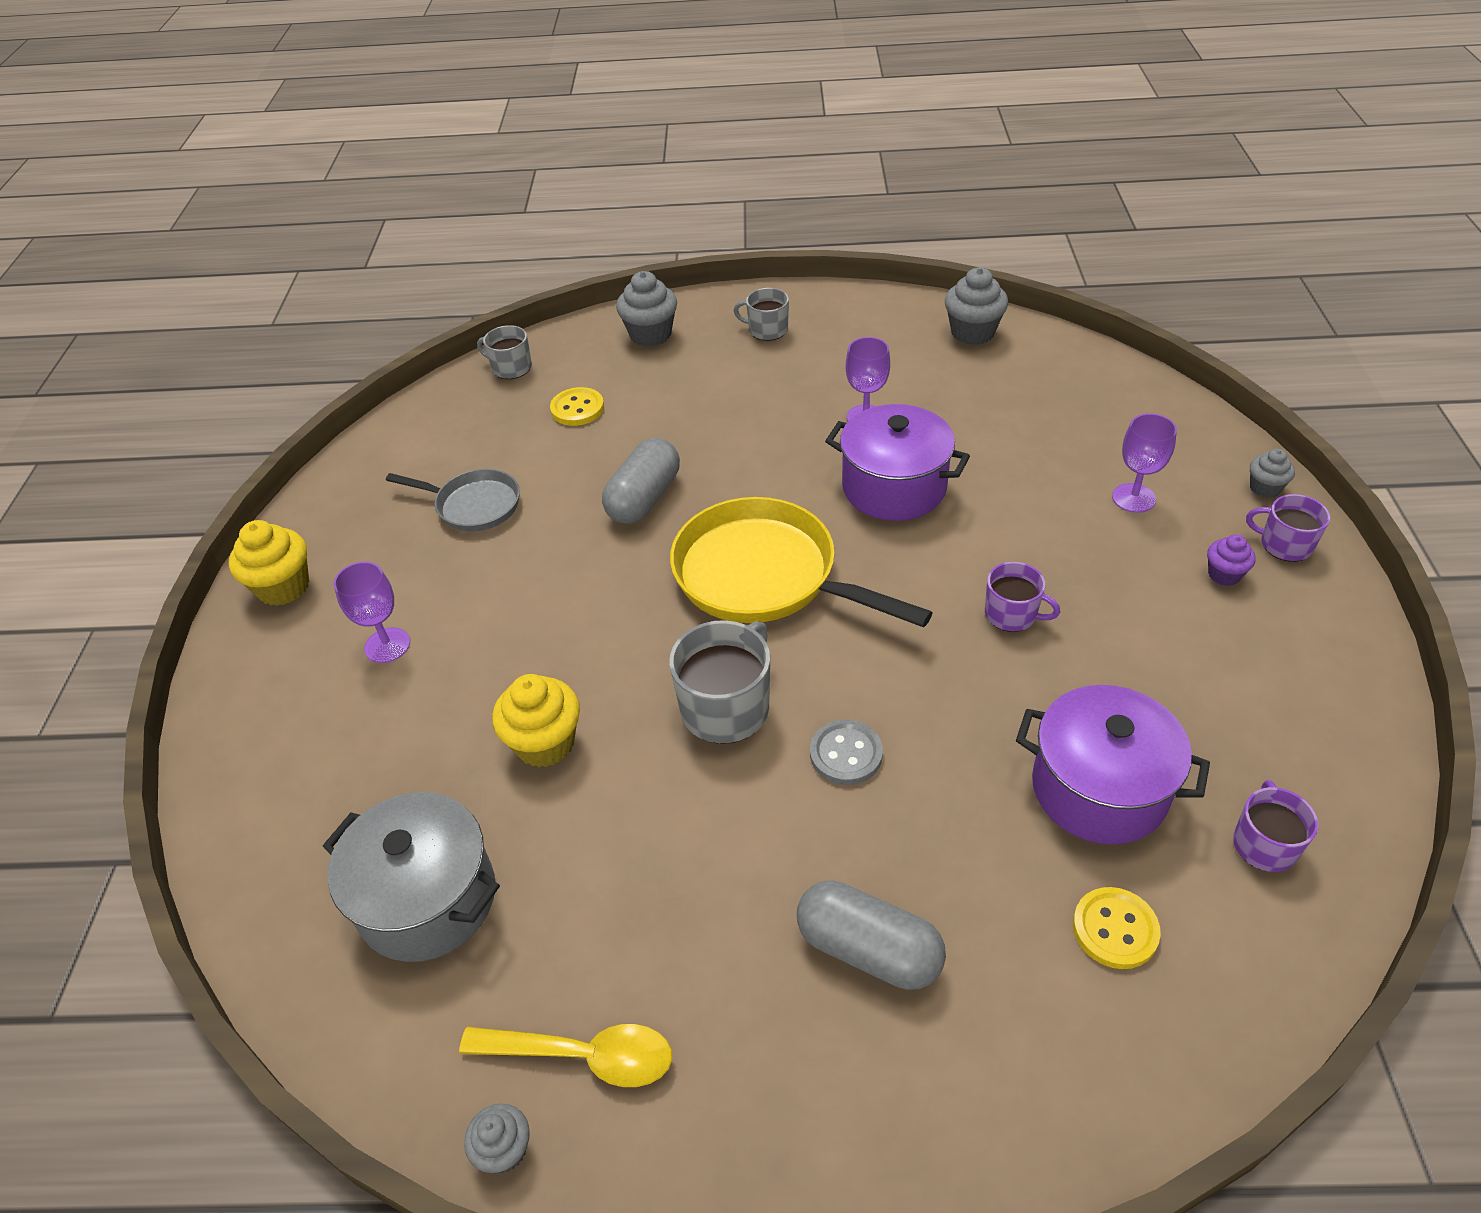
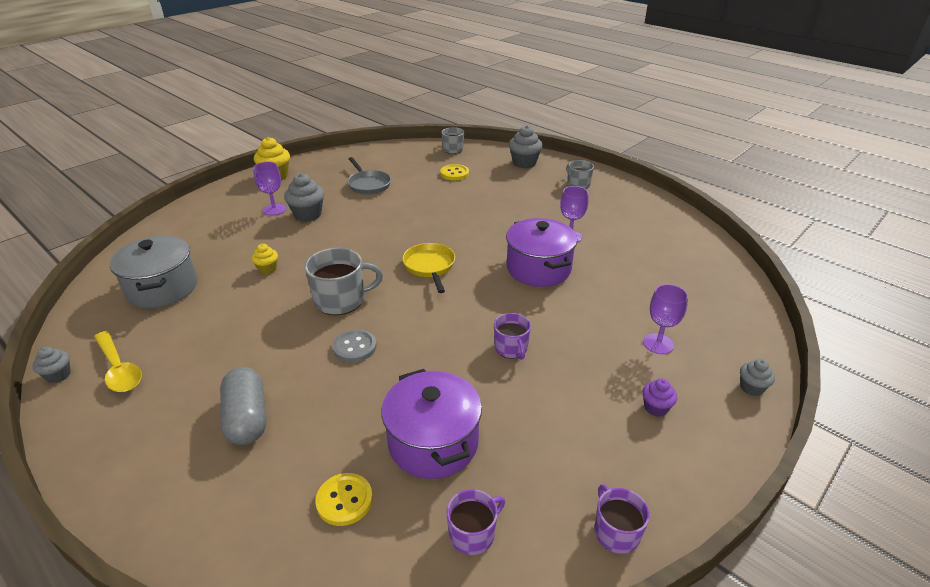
camera: 40 degrees right, 10 degrees down
(545, 743) = (267, 269): yellow cupcake -> yellow cupcake, size x0.58
(644, 498) = (429, 215): grey capsule -> none
(764, 576) = (430, 266): yellow pan -> yellow pan, size x0.56
(972, 332) = (681, 232): grey cupcake -> grey cupcake (307, 215)
(1284, 544) = (720, 420): purple mug -> purple mug (616, 532)

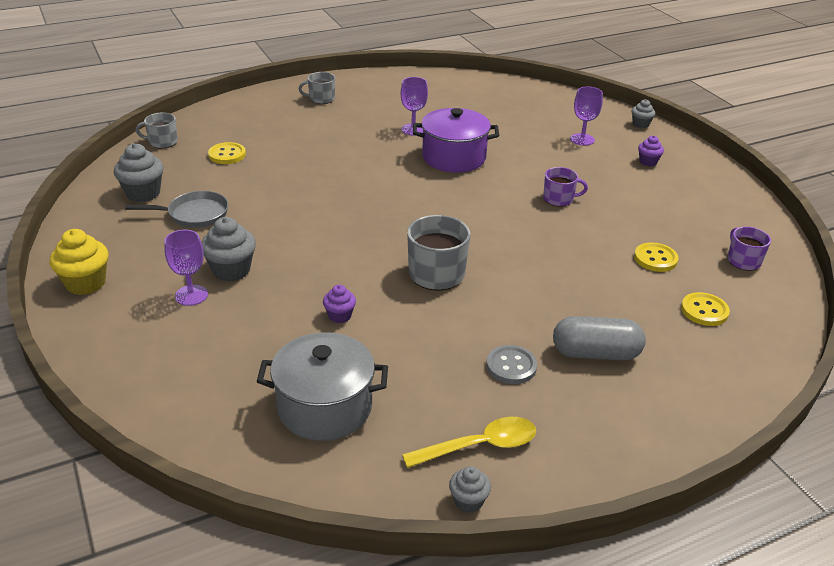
camera: 70 degrees left, 0 degrees up
(267, 269) = (340, 316): yellow cupcake -> purple cupcake
(354, 347) = (519, 277): grey button -> grey button (511, 366)
(430, 266) = (411, 210): yellow pan -> none
(433, 443) = (655, 259): purple pot -> yellow button
(524, 163) = (247, 112): grey cupcake -> grey cupcake (143, 193)
(616, 532) = (749, 208): purple mug -> none

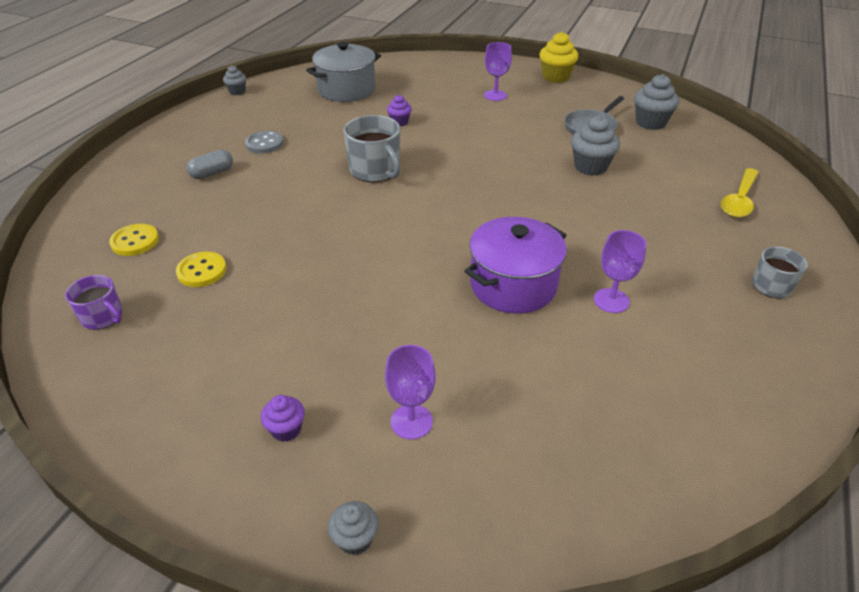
camera: 140 degrees right, 5 degrees up
(162, 142) = (742, 158): grey mug -> none
(227, 155) = (679, 174): yellow button -> none
(231, 270) = (501, 113): grey cupcake -> grey cupcake (590, 167)
(480, 446) = (250, 108): yellow spoon -> yellow spoon (739, 200)
(559, 199) = (349, 292): purple mug -> none
(595, 353) = (212, 173): grey capsule -> grey capsule, size x0.64

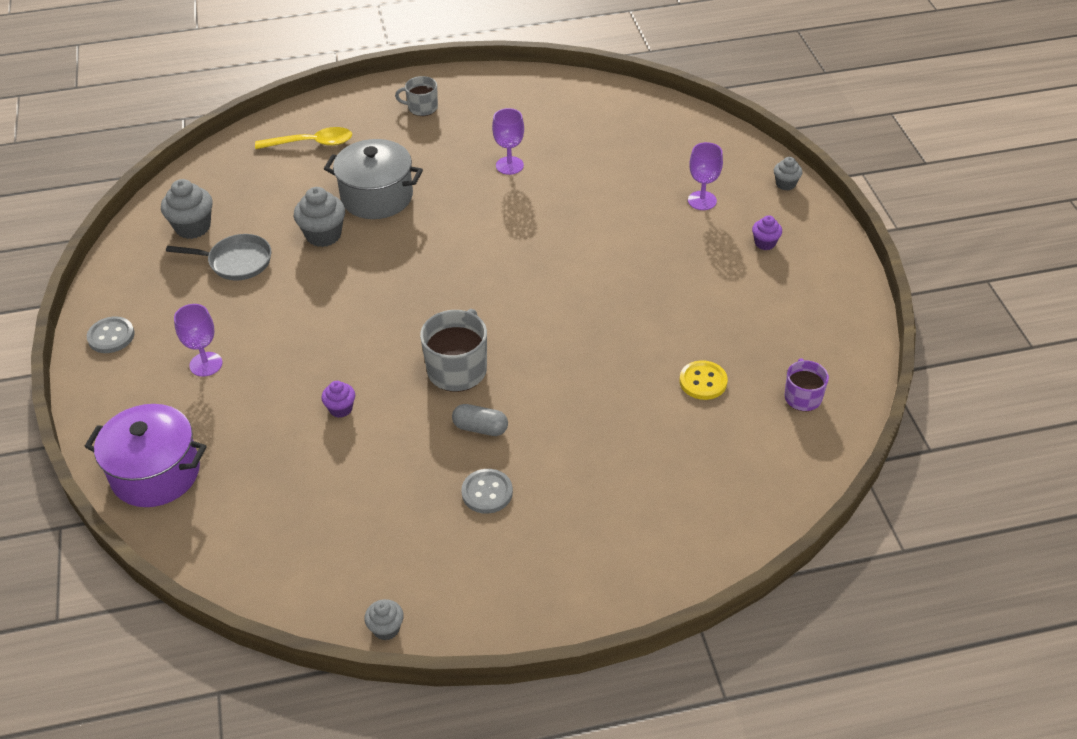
camera: 125 degrees left, 5 degrees up
(135, 241) = (722, 456): yellow button -> none
(212, 173) = (579, 490): grey capsule -> grey capsule (480, 428)
(346, 90) = (291, 510): grey pot -> grey pot (377, 197)
(513, 285) = (539, 212): purple pot -> purple pot (156, 473)
(555, 77) = (111, 336): yellow cupcake -> grey button

